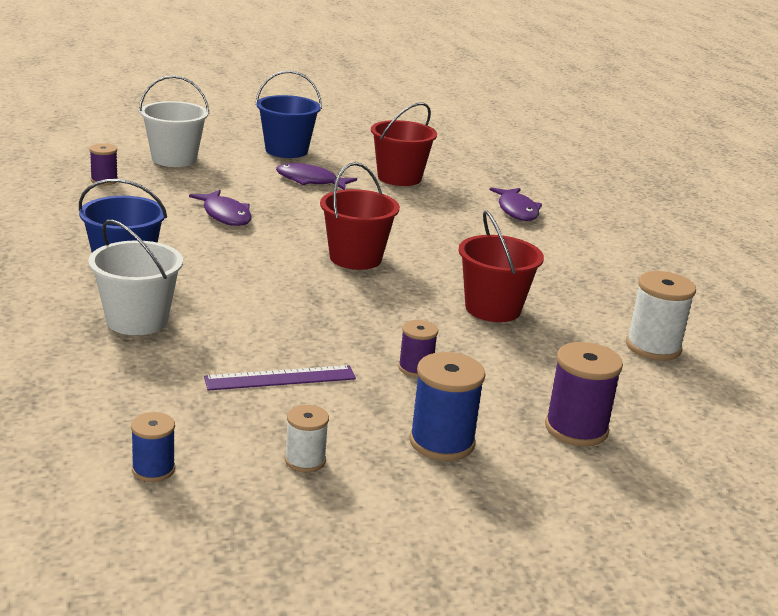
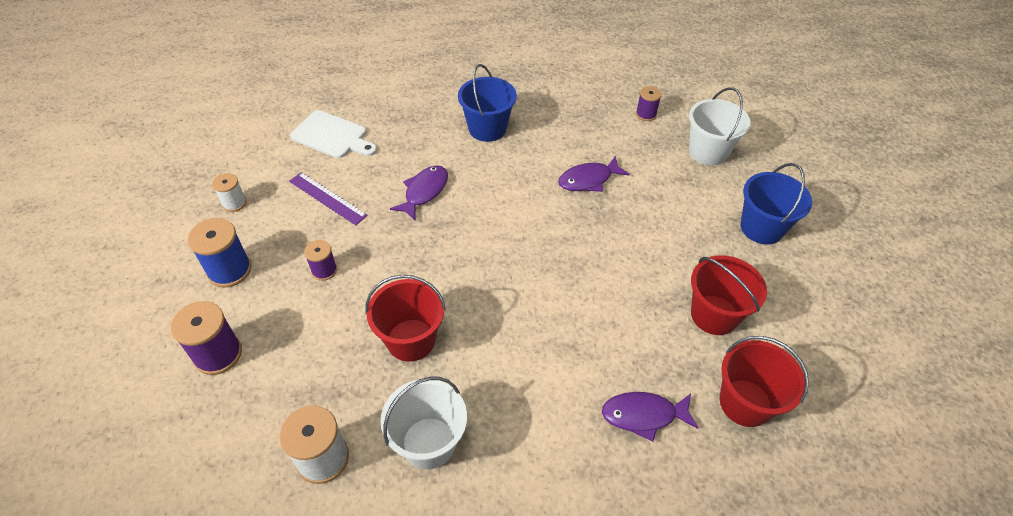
camera: 100 degrees right, 25 degrees up
(133, 387) = (332, 136): none -> white cutting board
(137, 320) = (412, 136): white bucket -> white bucket (428, 443)
(153, 469) = (248, 144): blue spool -> none
(280, 378) = (327, 198): purple ruler -> purple ruler turned 45 degrees counterclockwise
(310, 181) = (682, 240): purple fish -> purple fish (424, 192)
(355, 258) = (510, 256): red bucket -> red bucket (745, 403)

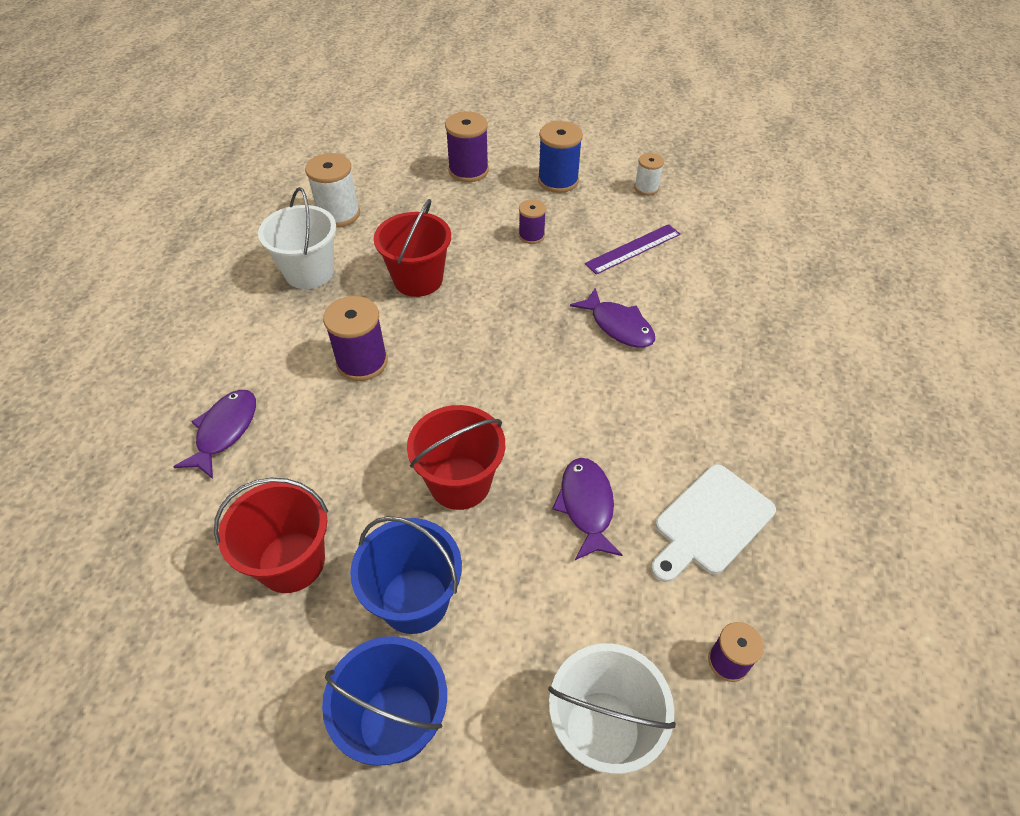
camera: 110 degrees right, 0 degrees up
(332, 136) = (739, 264): white cutting board -> white cutting board (710, 522)
(487, 128) = (727, 415): blue bucket -> blue bucket (414, 600)
(527, 345) = (362, 362): none -> purple spool
(745, 403) = (168, 535): red bucket -> red bucket (460, 483)

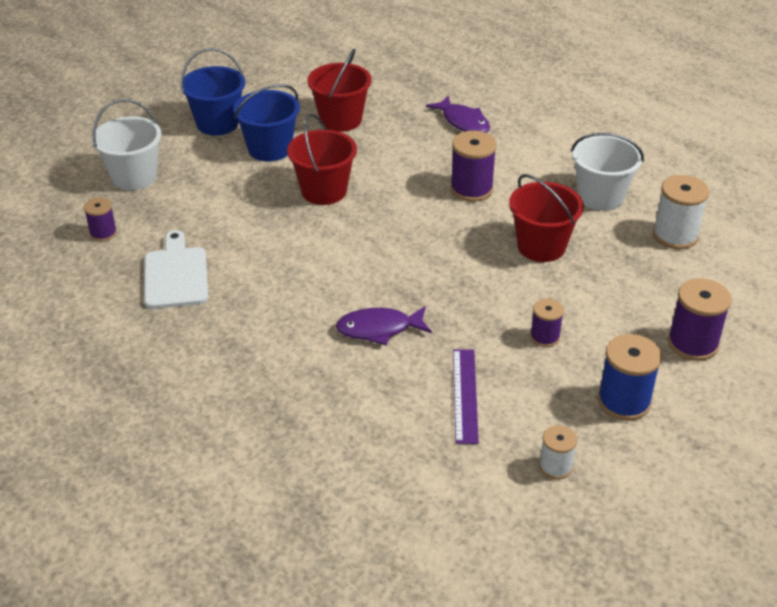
camera: 125 degrees right, 10 degrees down
(586, 506) = (249, 231): purple fish -> none

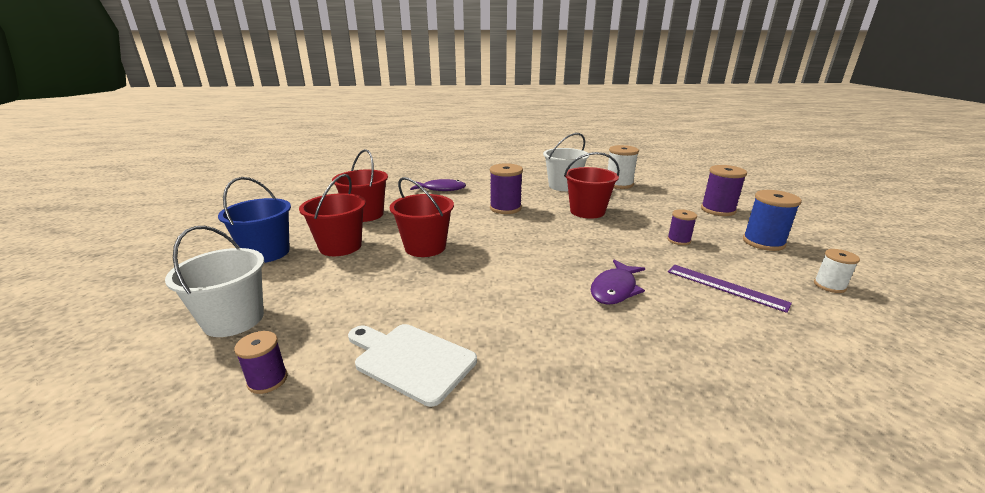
camera: 50 degrees left, 15 degrees down
(269, 149) = (340, 246): blue bucket -> red bucket

